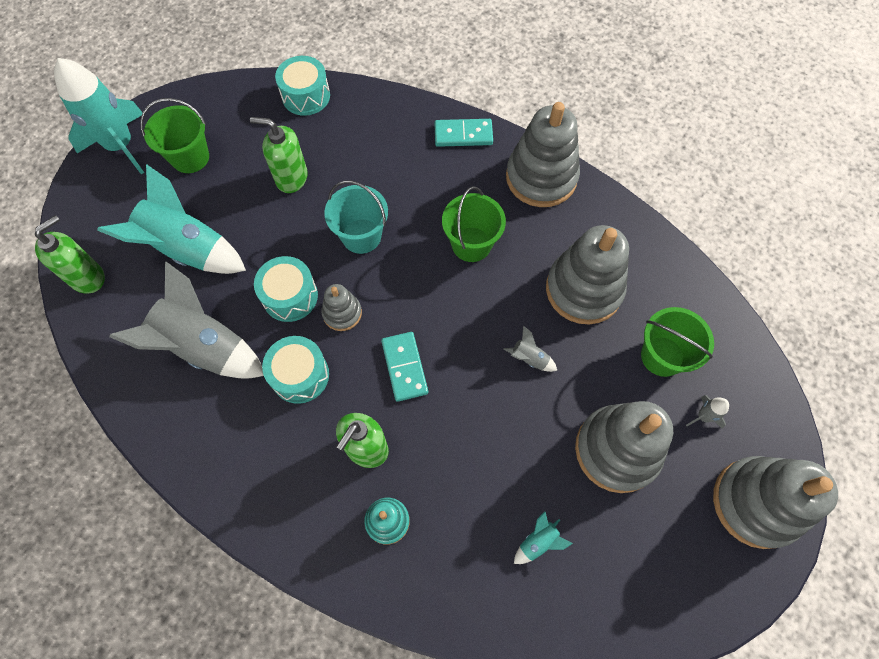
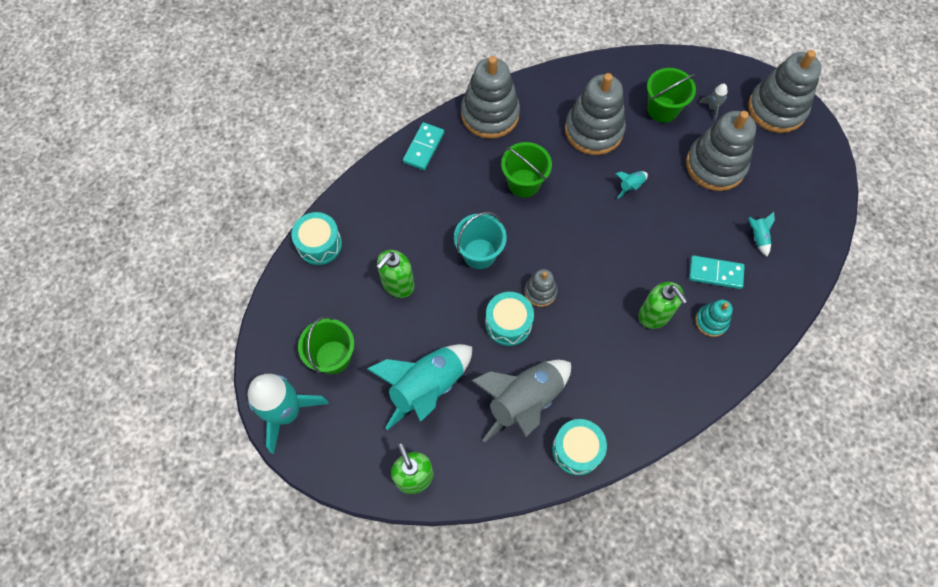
camera: 65 degrees left, 0 degrees up
(300, 375) = (579, 339): turquoise drum -> turquoise drum (577, 450)
(404, 367) = (603, 266): turquoise domino -> turquoise domino (715, 273)
(529, 358) = (630, 186): grey rocket -> turquoise rocket

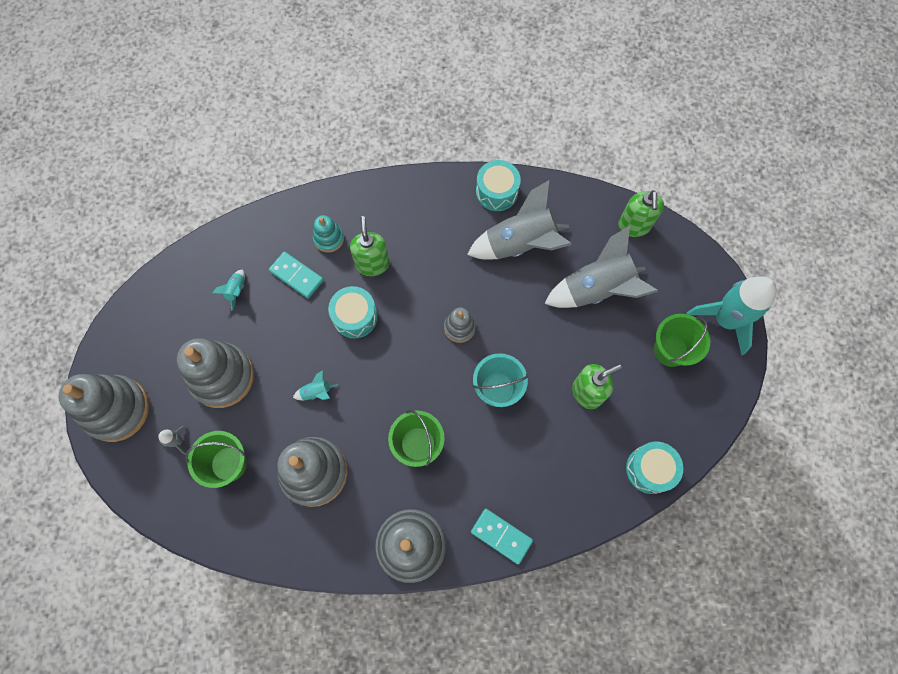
camera: 155 degrees left, 5 degrees up
(423, 147) = (501, 536): turquoise domino -> turquoise domino turned 75 degrees clockwise
(427, 387) = (596, 289): turquoise rocket -> grey rocket
(508, 323) = (502, 312): turquoise drum -> turquoise drum (355, 317)

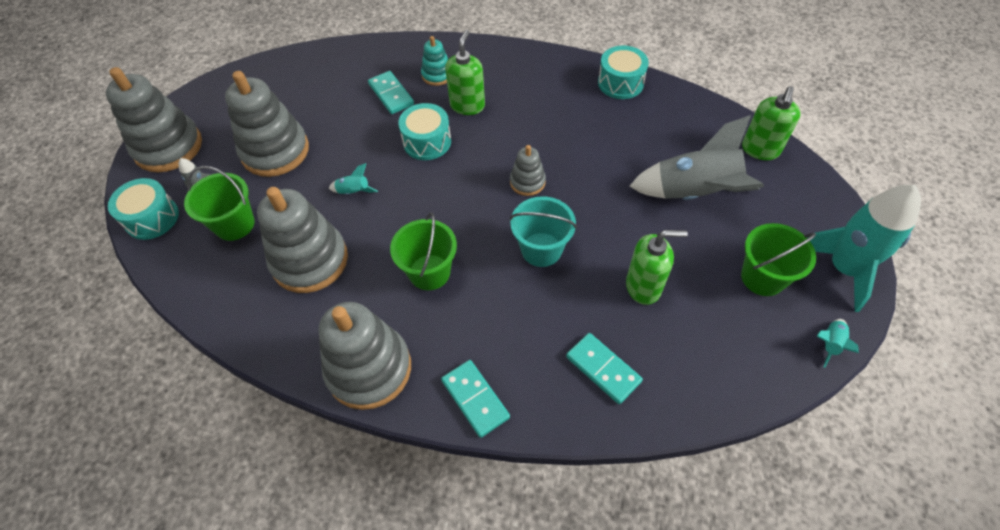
camera: 25 degrees right, 15 degrees down
(236, 290) = (330, 90): turquoise rocket -> turquoise rocket (829, 344)
(520, 244) = (625, 131): grey rocket -> none
(583, 474) = (603, 369): none -> turquoise domino
(649, 469) = (690, 395): turquoise drum -> turquoise drum (152, 218)

